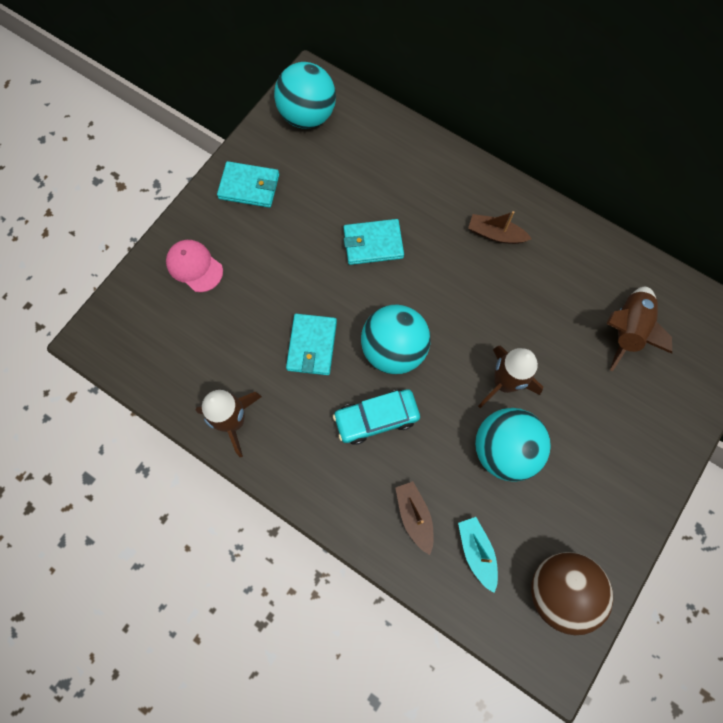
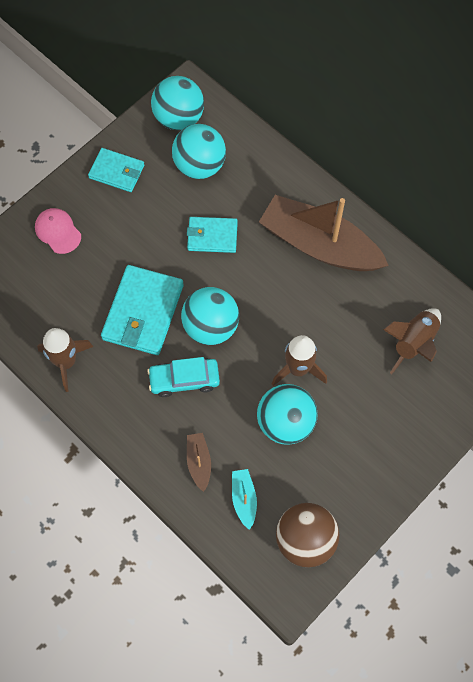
camera: 10 degrees right, 5 degrees down
(312, 346) = (143, 312): turquoise wallet -> turquoise wallet, size x1.64
(342, 165) = (199, 166): none -> turquoise ball
(495, 234) = (319, 245): brown boat -> brown boat, size x2.43

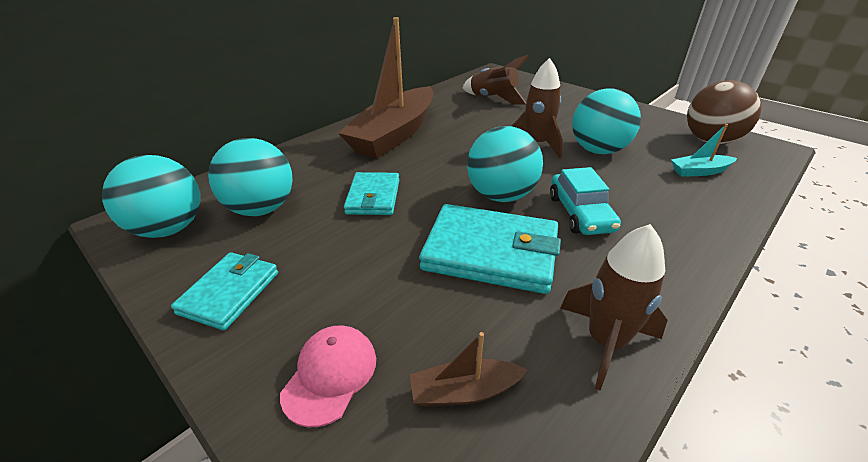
camera: 90 degrees left, 30 degrees down
(58, 231) = (330, 375): pink cap -> pink cap turned 150 degrees clockwise
(199, 462) = (681, 200): brown boat -> brown boat (464, 391)

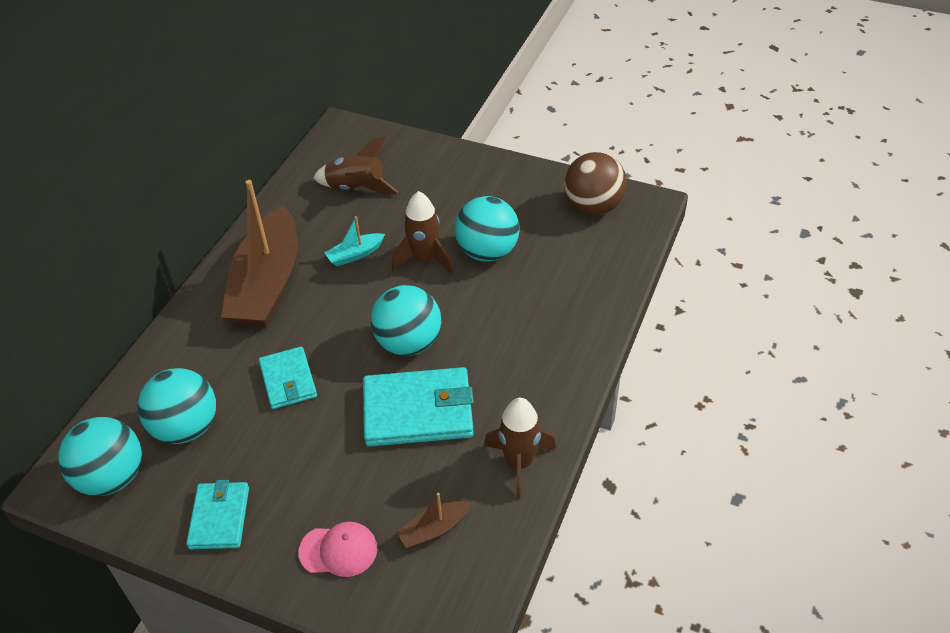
camera: 20 degrees left, 10 degrees up
(330, 375) = (338, 550): pink cap -> pink cap turned 90 degrees clockwise
(580, 213) = (483, 344): turquoise car -> none
(699, 171) = (582, 258): turquoise boat -> turquoise boat (355, 255)

